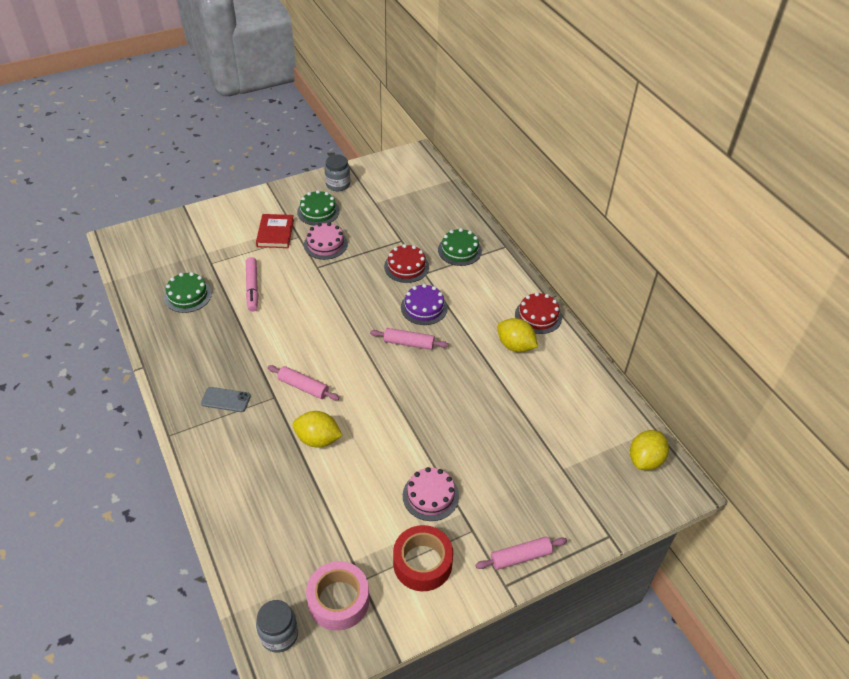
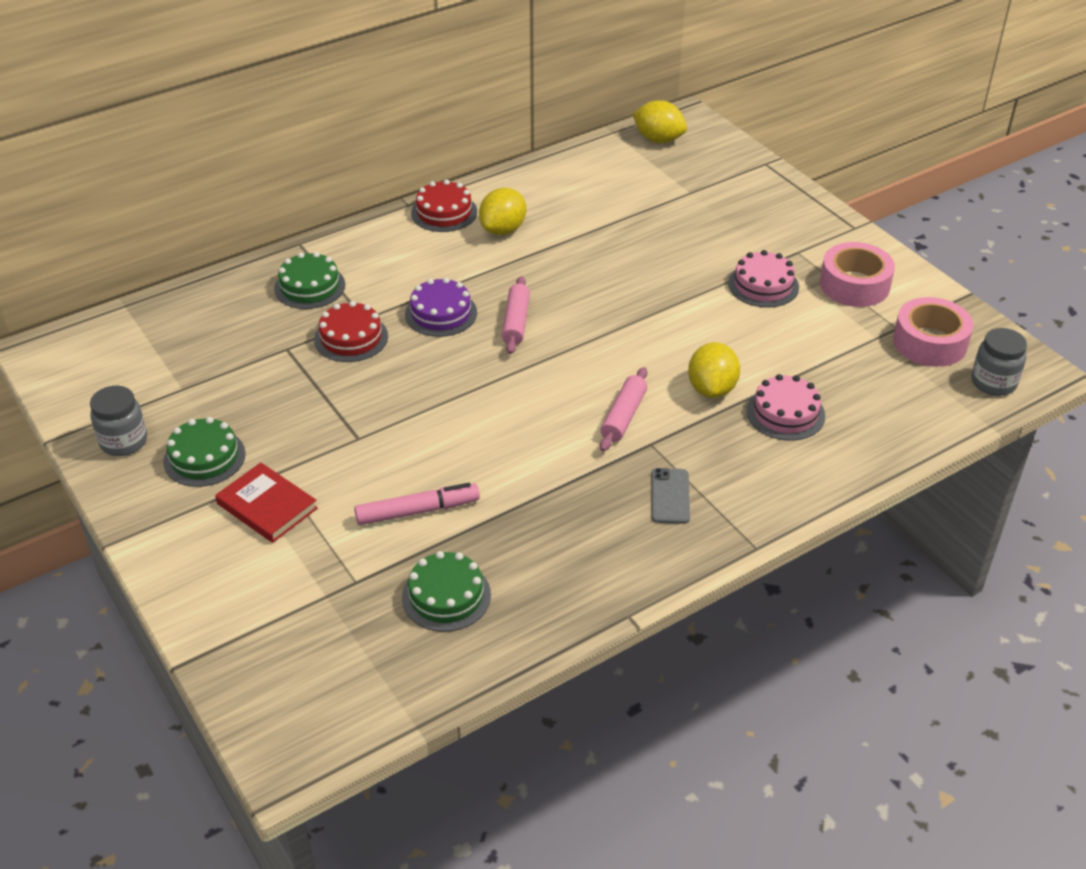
camera: 95 degrees left, 5 degrees down
(275, 233) = (267, 506): red book -> red book turned 45 degrees clockwise
(325, 244) = (298, 436): pink cake -> pink cake (785, 413)
(422, 563) = (854, 285): red tape -> pink tape
(520, 557) = (815, 219): pink rolling pin -> none

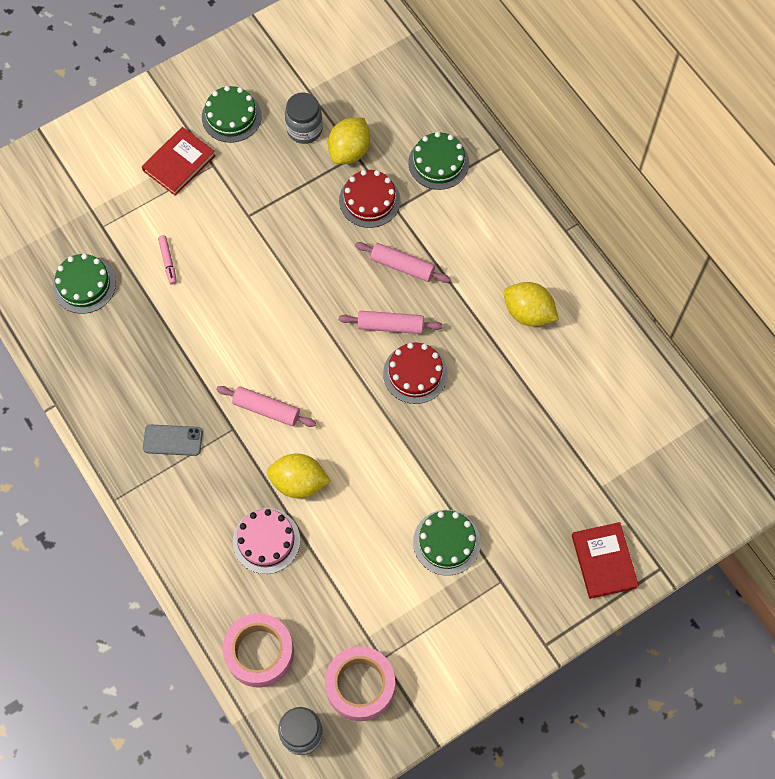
camera: 90 degrees right, 25 degrees up
(124, 442) = (250, 62): grey jar -> grey jar (304, 129)
(417, 511) = (168, 261): pink marker -> pink marker, size x0.57
(441, 313) = (402, 266): purple cake -> pink rolling pin
(444, 212) = (554, 261): red cake -> red cake (415, 373)
(658, 139) = (699, 462): yellow lemon -> yellow lemon (349, 151)
(763, 285) = (446, 542): pink cake -> green cake
(765, 193) = (603, 561): none -> red book
(854, 285) = (448, 629): pink tape -> pink tape (259, 652)

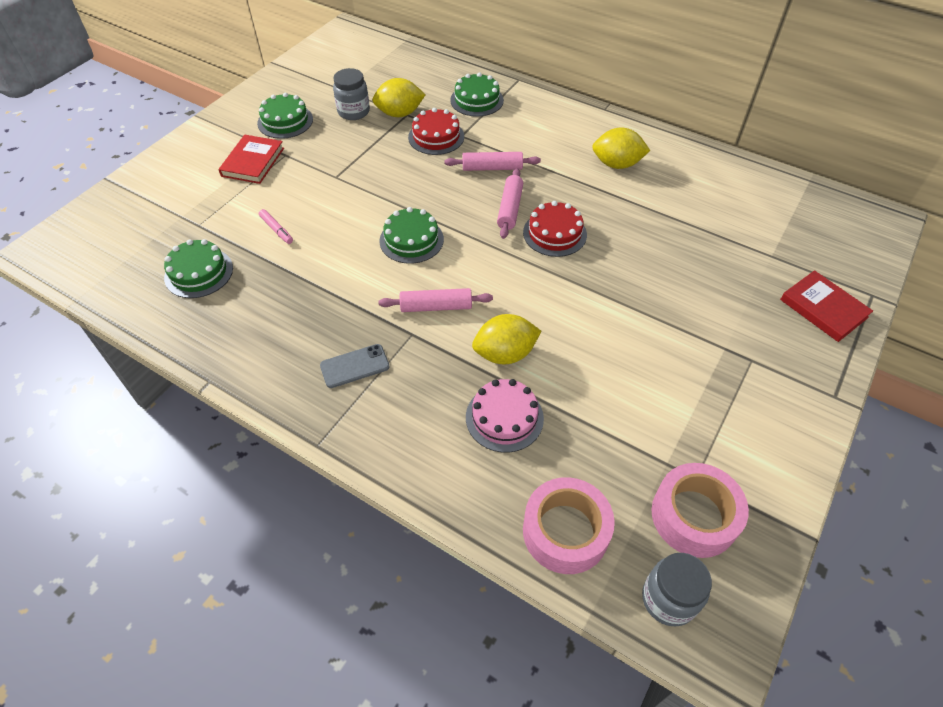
camera: 25 degrees left, 15 degrees down
(349, 151) = (399, 114): yellow lemon -> yellow lemon turned 75 degrees clockwise
(390, 326) = (509, 208): pink rolling pin -> pink rolling pin turned 60 degrees counterclockwise
(446, 542) = (678, 348): green cake -> green cake (411, 240)

